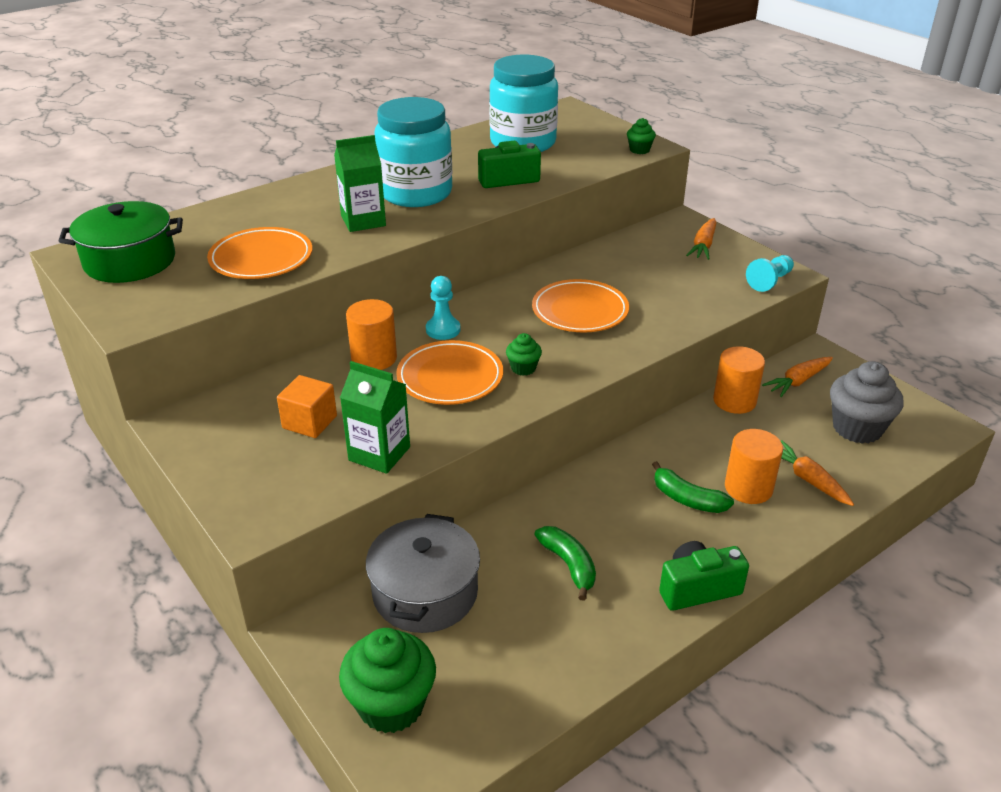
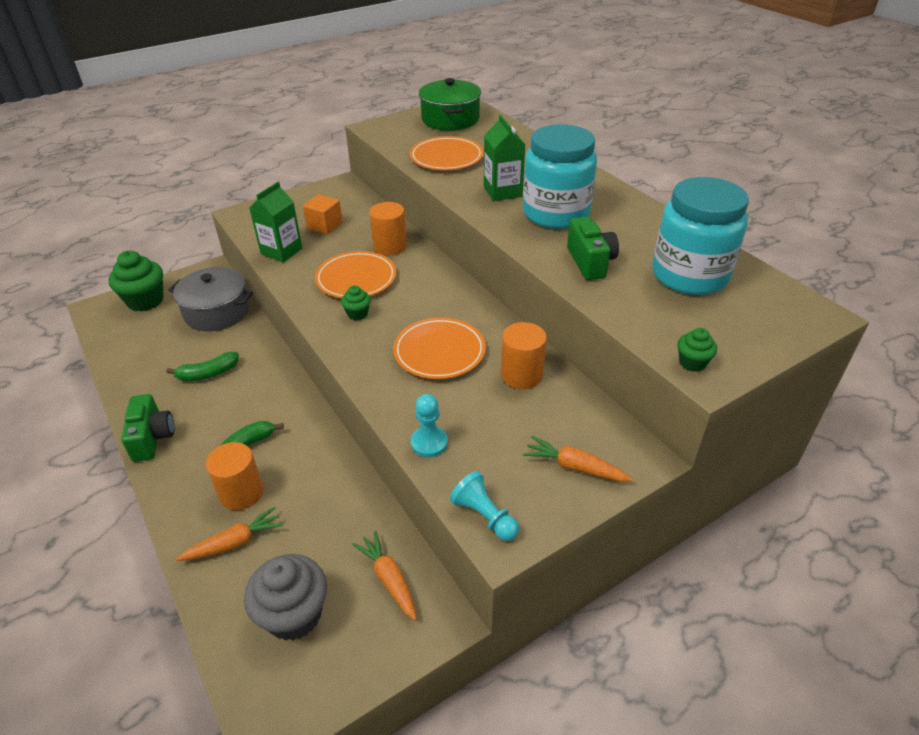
camera: 95 degrees right, 5 degrees up
(443, 330) = (422, 276): turquoise pawn -> turquoise pawn (429, 443)
(734, 401) = (367, 510): orange cylinder -> orange cylinder (521, 375)

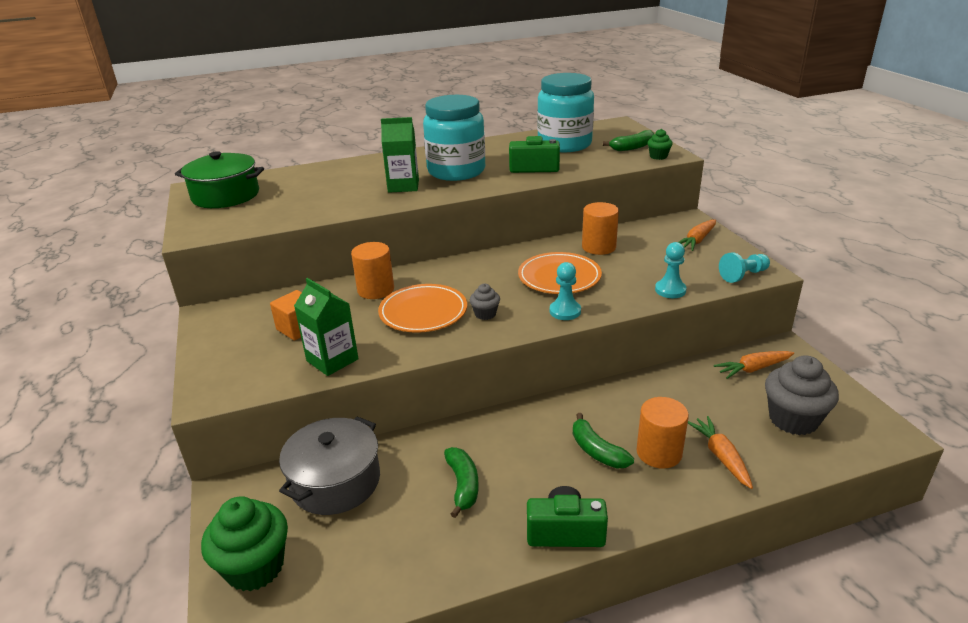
camera: 75 degrees left, 10 degrees down
(357, 314) = (485, 314): green cupcake -> grey cupcake
(369, 364) = (565, 311): none -> turquoise pawn
(446, 157) = (312, 203): orange plate -> none
(716, 336) = (632, 147): none -> green banana

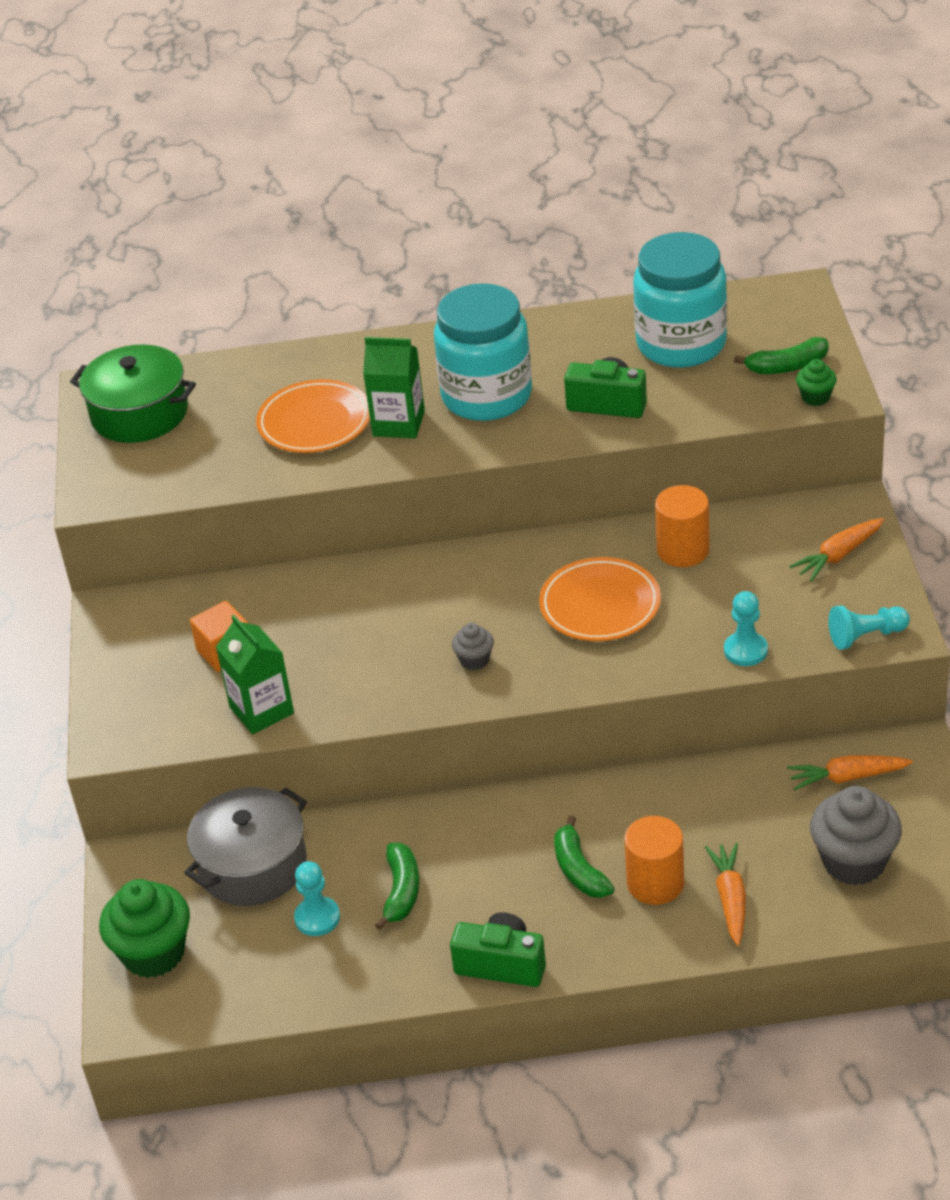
camera: 15 degrees right, 10 degrees up
(375, 290) = (337, 595): orange cylinder -> none
(423, 312) = (393, 645): orange plate -> orange plate (314, 422)
(565, 311) = (583, 669): turquoise pawn -> turquoise pawn (317, 918)

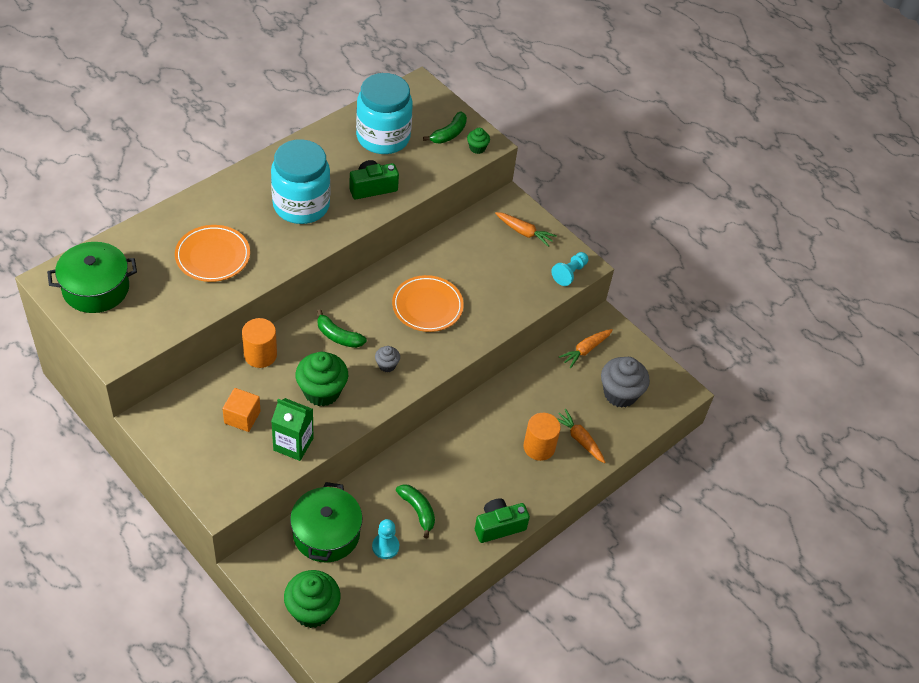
camera: 45 degrees left, 10 degrees up
(252, 865) = (326, 533): grey pot -> green pot
(355, 660) = (322, 391): none -> green cupcake
(398, 423) = (264, 240): green carton -> none
(579, 870) = (497, 457): green banana -> green banana (338, 336)
(683, 550) = (445, 258): orange cylinder -> orange cylinder (260, 355)
(745, 650) = (519, 304): turquoise pawn -> none
(838, 555) = (524, 232): orange carrot -> orange carrot turned 75 degrees counterclockwise

